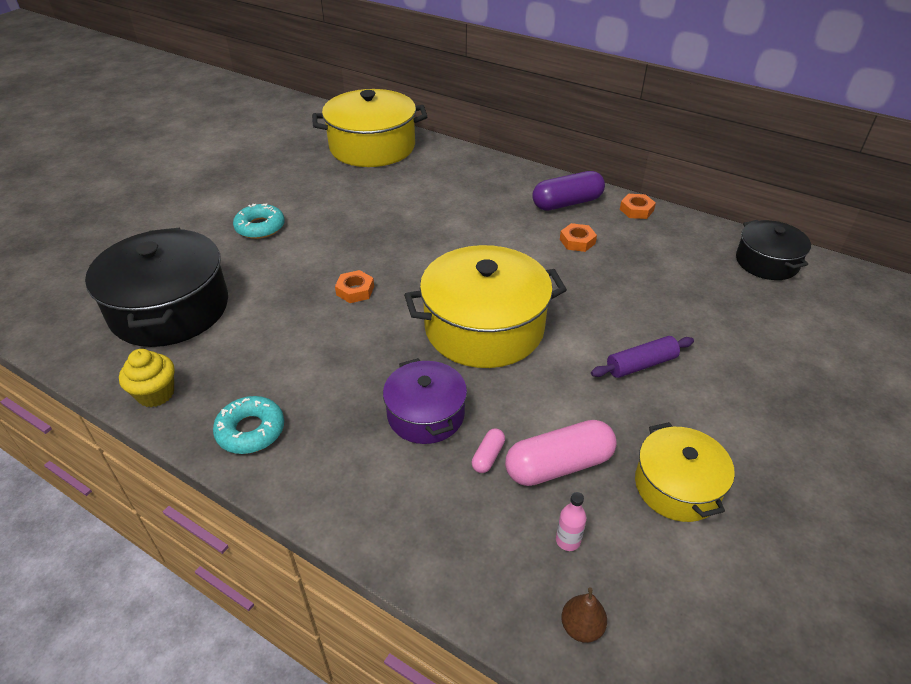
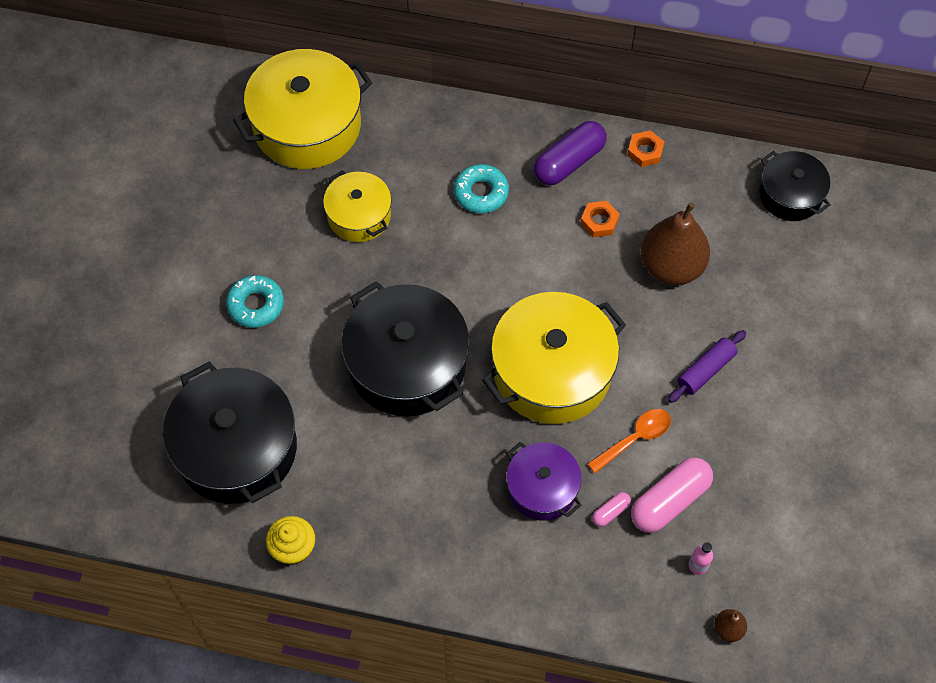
camera: 20 degrees left, 20 degrees up
(251, 430) = (402, 556): turquoise donut -> turquoise donut (481, 193)
(355, 290) = (407, 364): orange nut -> black pot
(488, 456) = (610, 512): pink capsule -> pink capsule turned 45 degrees clockwise
(543, 400) = (635, 438): none -> orange spoon
(633, 283) = (671, 267): none -> brown pear
(677, 486) = (765, 489): yellow pot -> yellow pot (359, 216)

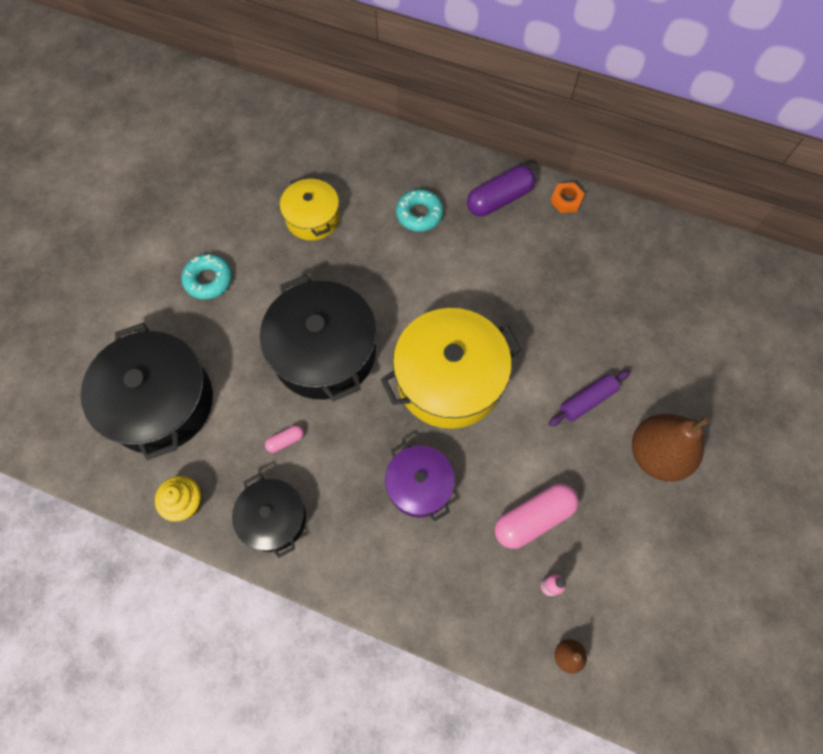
camera: 10 degrees right, 5 degrees up
(307, 125) = (287, 138): yellow pot -> none
(599, 222) = (515, 254): orange nut -> none
(610, 512) = (477, 519): pink capsule -> pink capsule (285, 440)
(635, 438) = (512, 453): orange spoon -> none
(671, 267) = (572, 302): brown pear -> brown pear (656, 454)
(790, 195) = (687, 256): black pot -> black pot (273, 518)

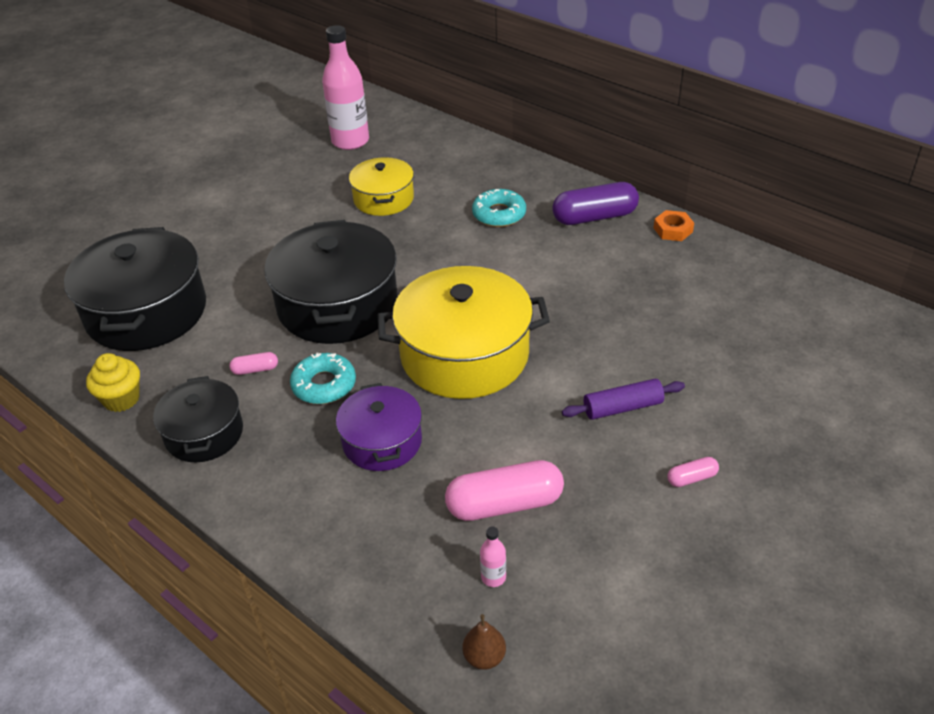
camera: 20 degrees right, 25 degrees down
(208, 280) = (251, 227): turquoise donut -> turquoise donut (324, 385)
(252, 151) = (350, 141): none -> pink bottle
(656, 454) = (691, 478): brown pear -> pink capsule

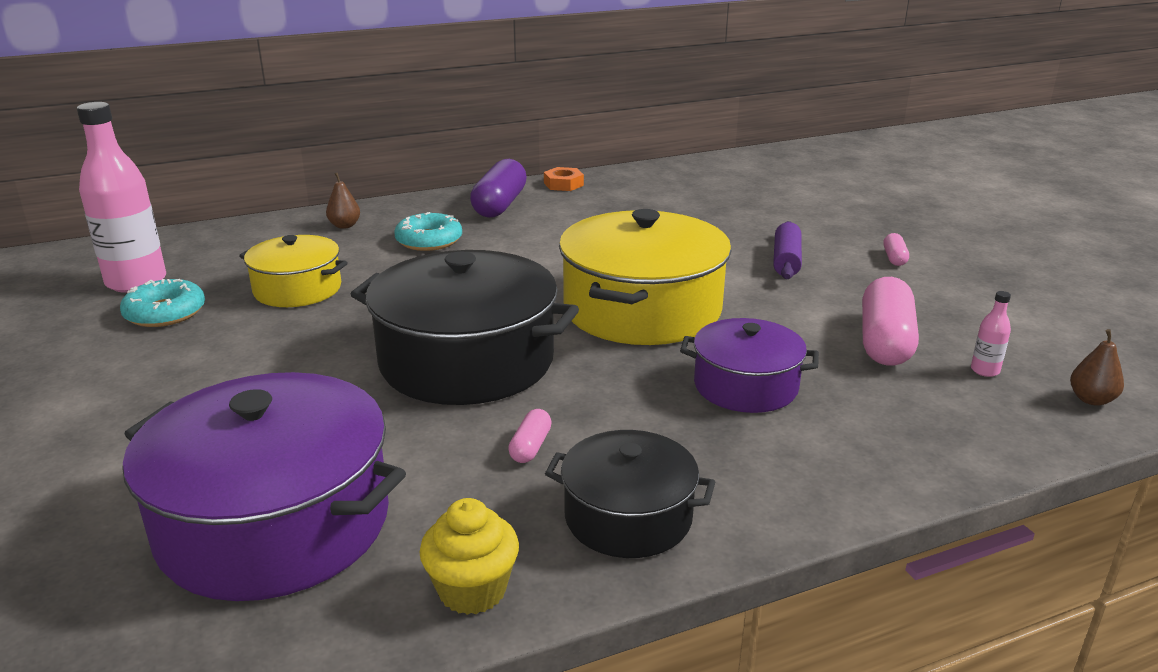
camera: 65 degrees left, 15 degrees down
(146, 312) = (274, 524): black pot -> purple pot
(324, 385) = (612, 402): turquoise donut -> turquoise donut (165, 313)
(492, 169) = (344, 226): none -> brown pear

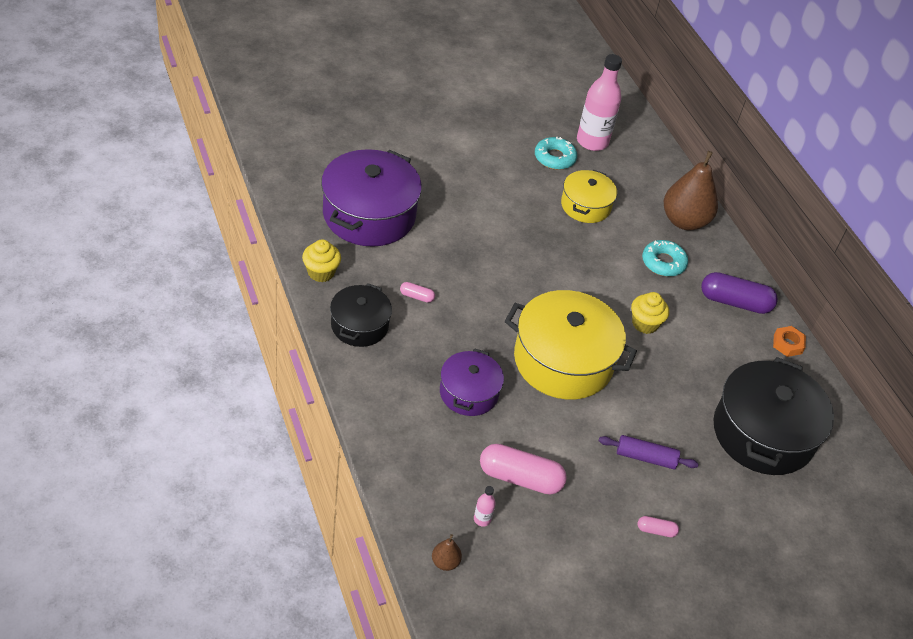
camera: 85 degrees right, 20 degrees up
(344, 226) = (684, 221): brown pear -> brown pear, size x2.35
(466, 361) = (500, 276): black pot -> black pot (763, 433)
(551, 255) = (645, 324): none -> yellow cupcake

